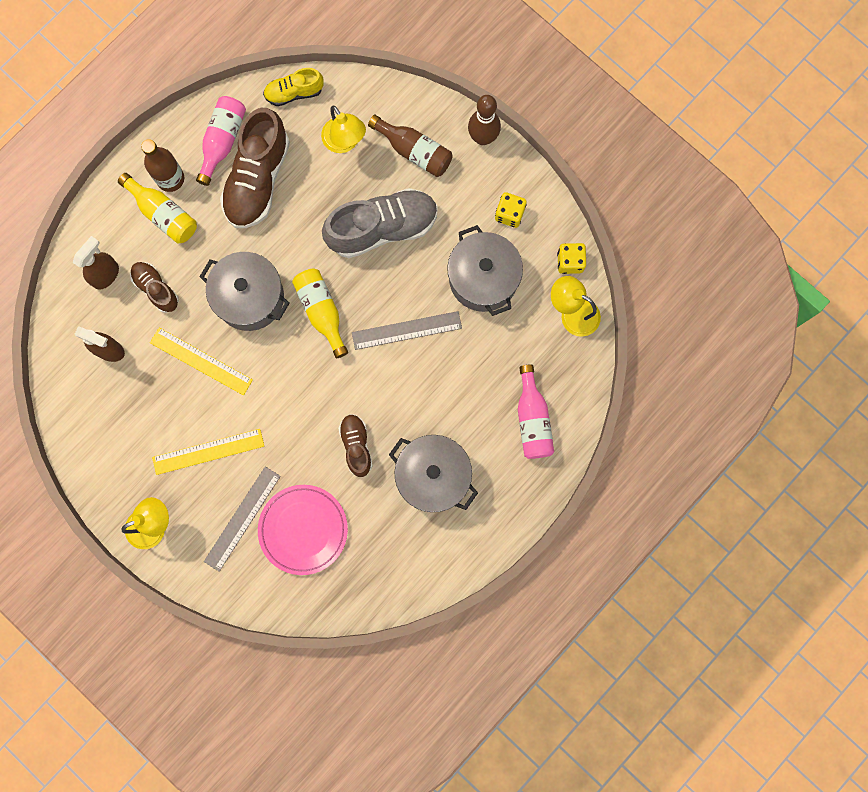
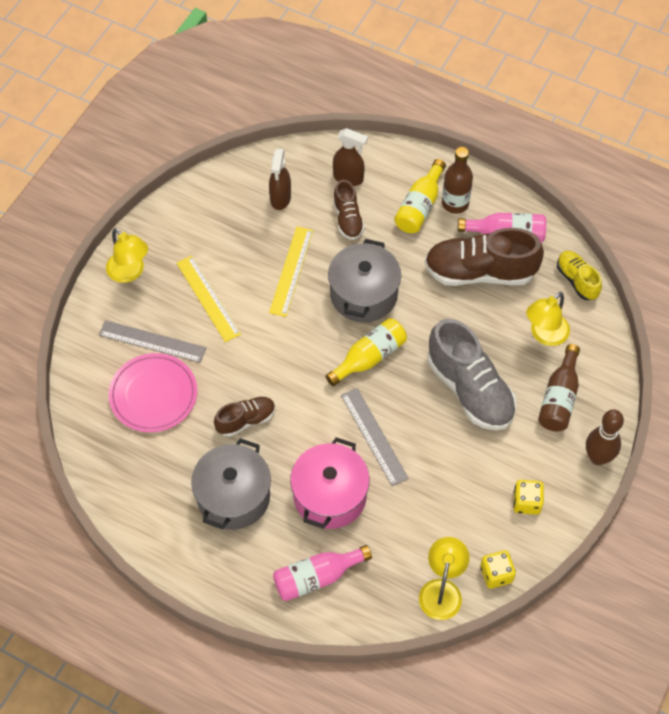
camera: 75 degrees right, 20 degrees down
(156, 289) = (348, 219): brown shoe -> brown shoe turned 135 degrees clockwise
(456, 387) = (330, 496): none -> pink pot
(483, 278) = (450, 494): grey pot -> none

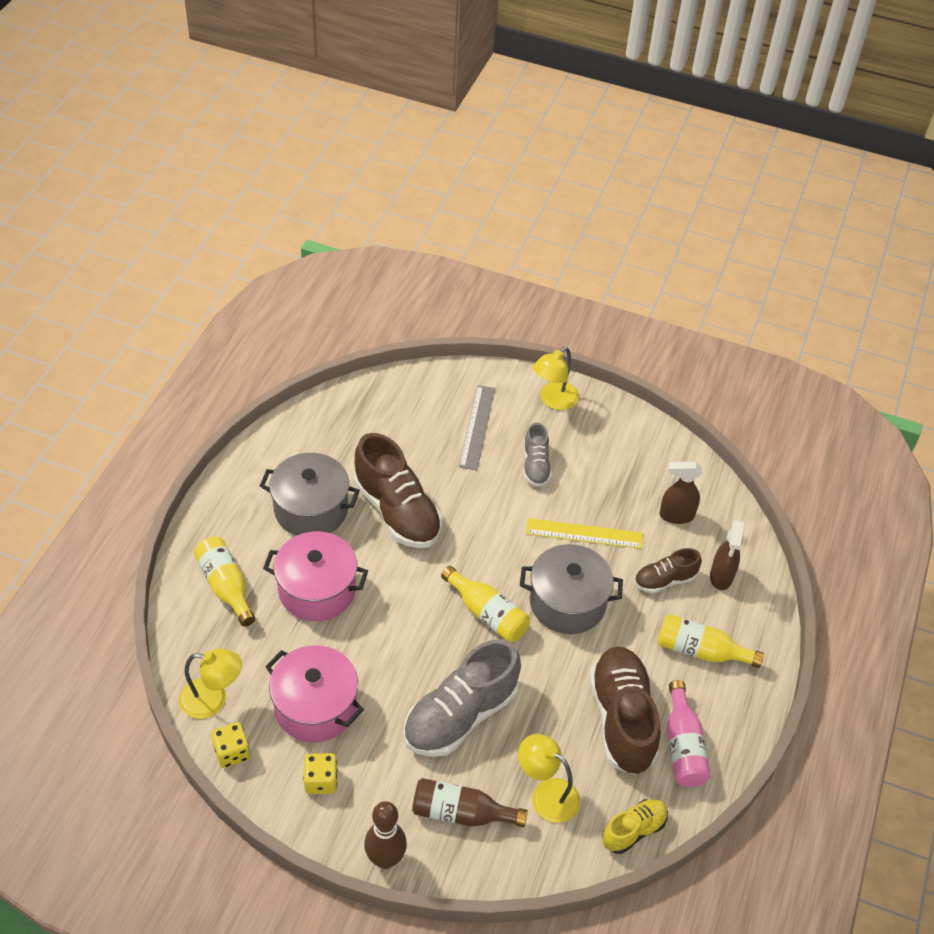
camera: 80 degrees right, 10 degrees down
(153, 395) = (417, 435): pink plate -> none
(208, 298) = (536, 466): yellow ruler -> grey shoe
(246, 420) = (397, 511): brown shoe -> brown shoe, size x1.87
(317, 577) = (226, 586): pink bottle -> yellow bottle
(374, 436) = (390, 625): grey ruler -> none
(454, 503) = (315, 707): none -> pink pot
(455, 203) = (715, 688): brown bottle -> none

